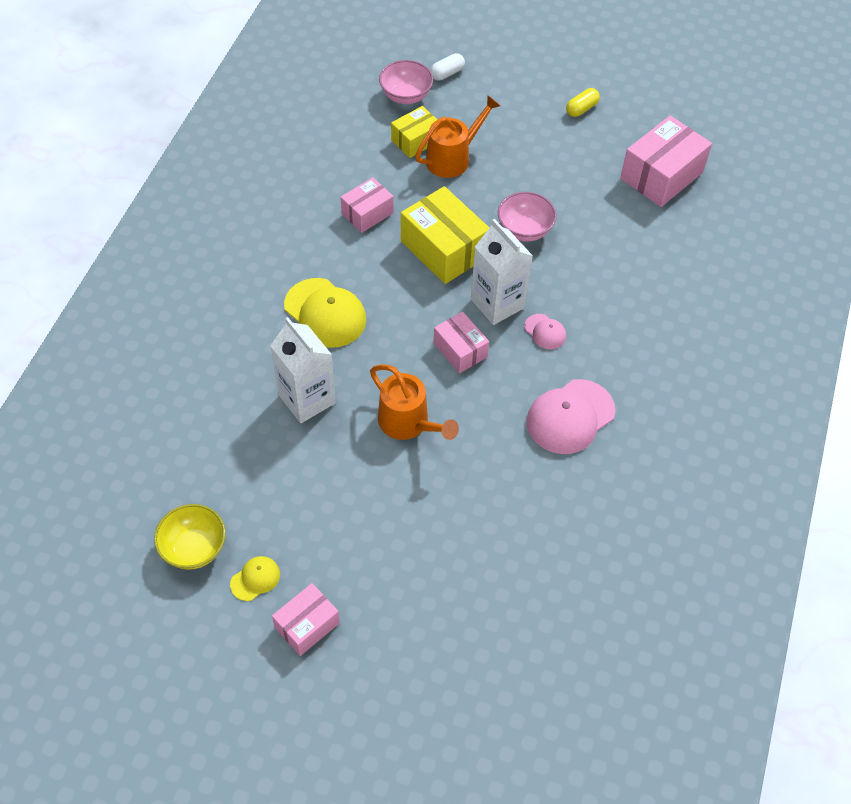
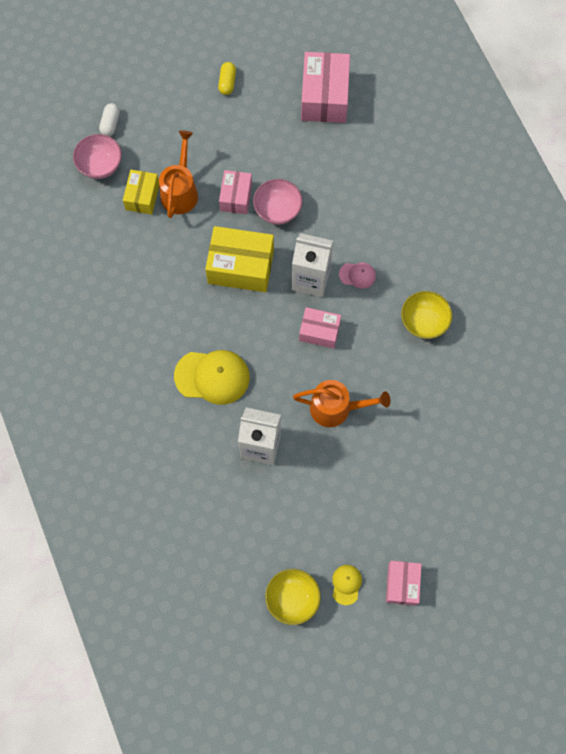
camera: 40 degrees left, 15 degrees up
(367, 213) = (166, 280): pink box -> pink box (236, 197)
(570, 417) = (424, 322): pink cap -> yellow bowl

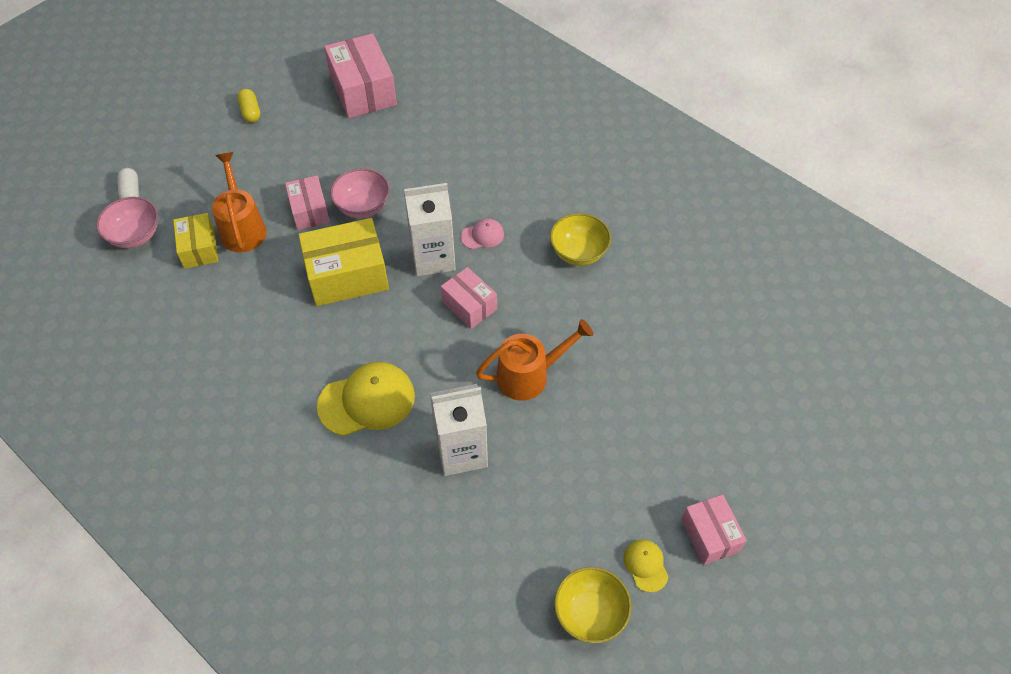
camera: 25 degrees left, 15 degrees down
(319, 331) = (469, 305): pink box -> pink box turned 60 degrees clockwise

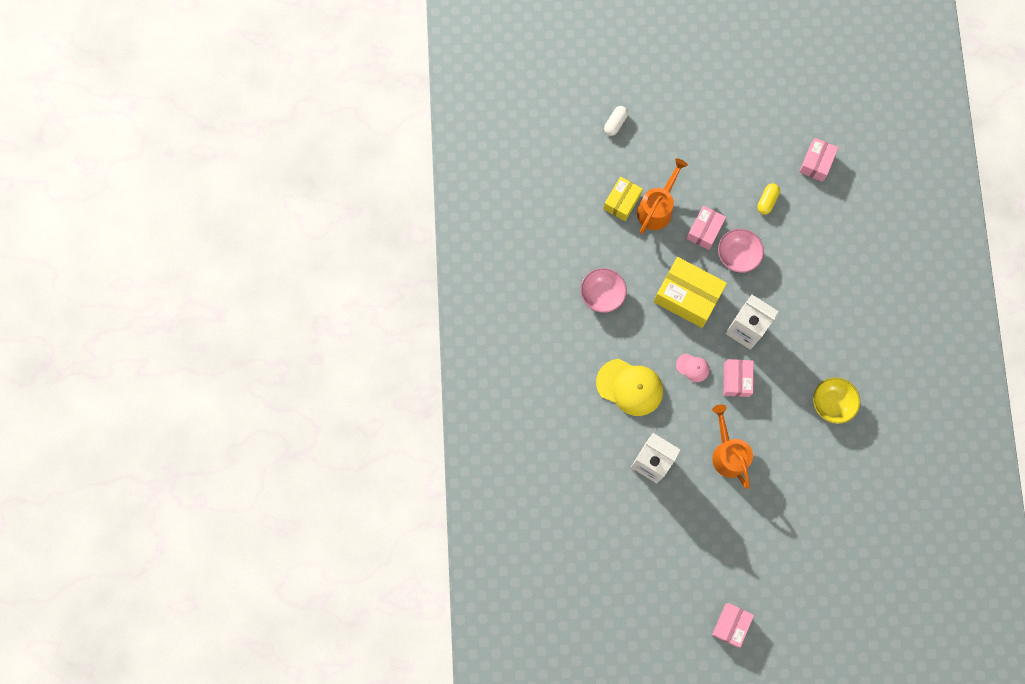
camera: 45 degrees right, 20 degrees up
(135, 236) = (594, 160): pink bowl -> pink bowl (602, 295)
(250, 112) = (732, 119): yellow capsule -> yellow capsule (767, 201)
(363, 90) = (816, 163): pink box -> pink box, size x0.60
(482, 235) = (787, 340): pink cap -> pink cap (692, 367)
(530, 375) = (728, 453): orange watering can -> orange watering can turned 135 degrees counterclockwise
(590, 613) = (634, 603): yellow bowl -> none
(645, 565) = (683, 607): yellow cap -> none

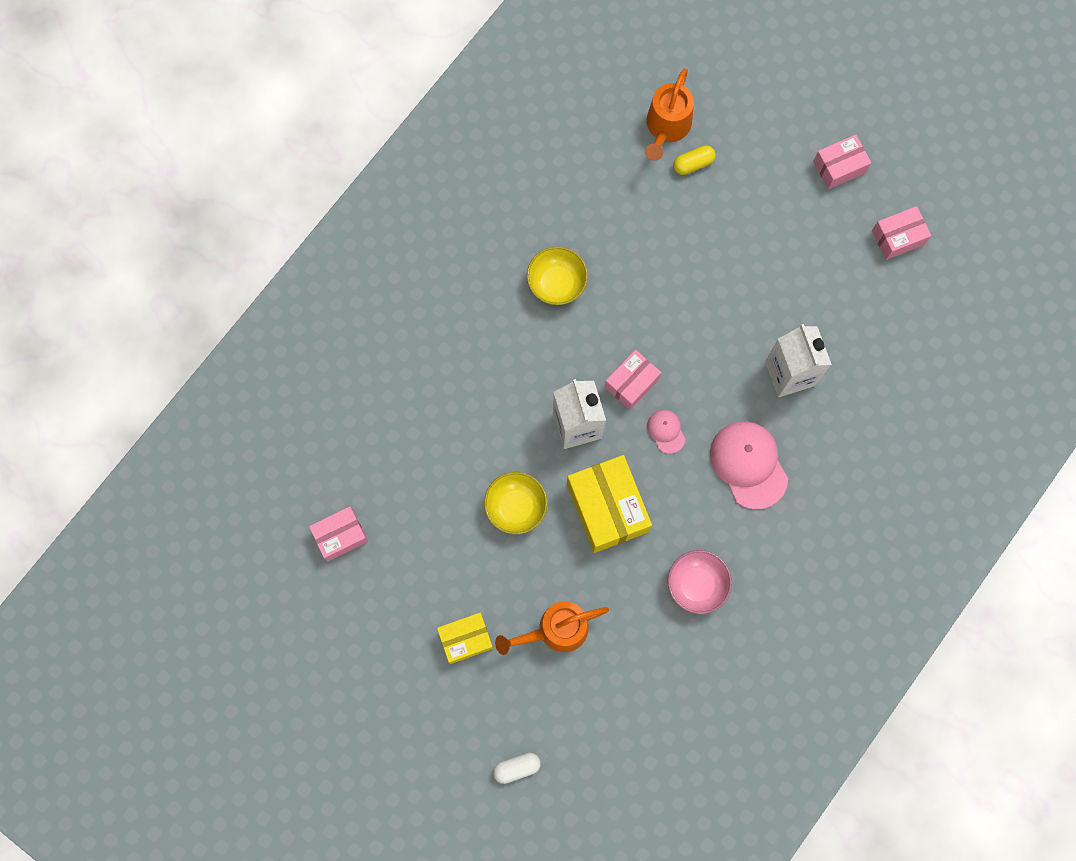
camera: 140 degrees left, 0 degrees up
(622, 202) = (588, 669): yellow box -> yellow box (465, 639)
(630, 387) = (748, 464): yellow cap -> pink cap
(704, 230) = (526, 562): pink box -> pink box (898, 237)
(728, 453) = (704, 320): orange watering can -> orange watering can (666, 128)
(737, 256) = (516, 507): pink bowl -> yellow bowl
(767, 201) = (431, 539): yellow capsule -> yellow capsule (693, 164)

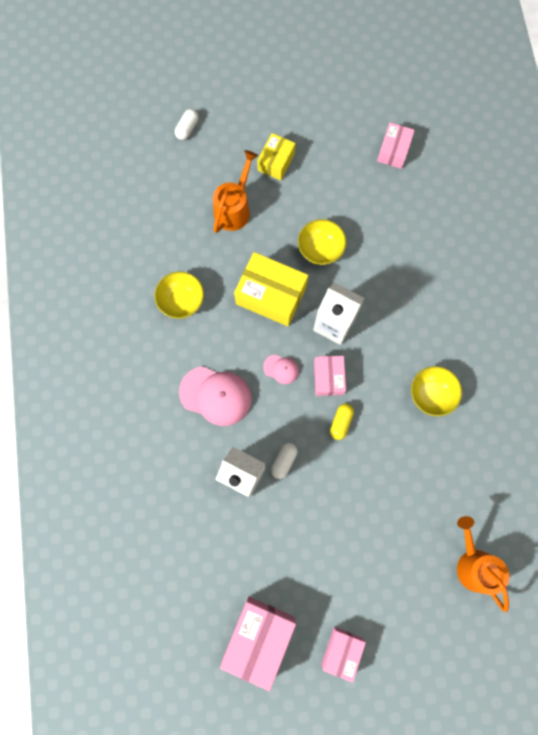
camera: 135 degrees right, 0 degrees up
(693, 164) = (432, 556): yellow capsule -> yellow capsule (341, 422)
(696, 584) = (181, 301): pink bowl -> yellow bowl
(743, 351) = (284, 461): none -> white capsule
(898, 237) = (259, 637): pink box -> pink box, size x1.68

